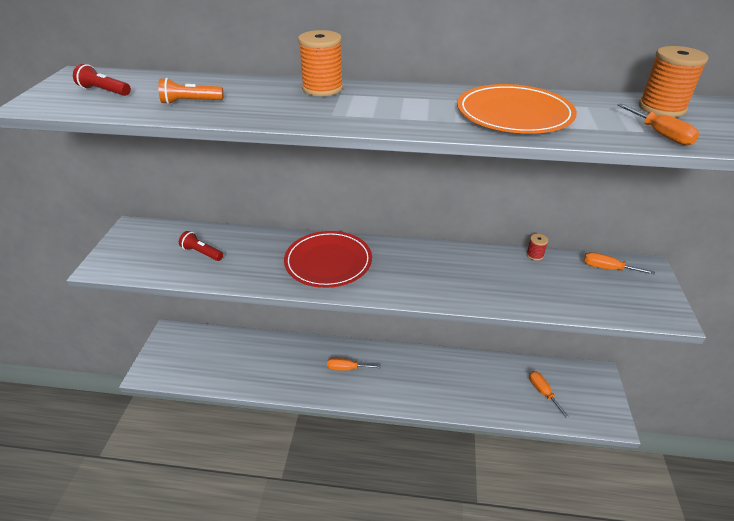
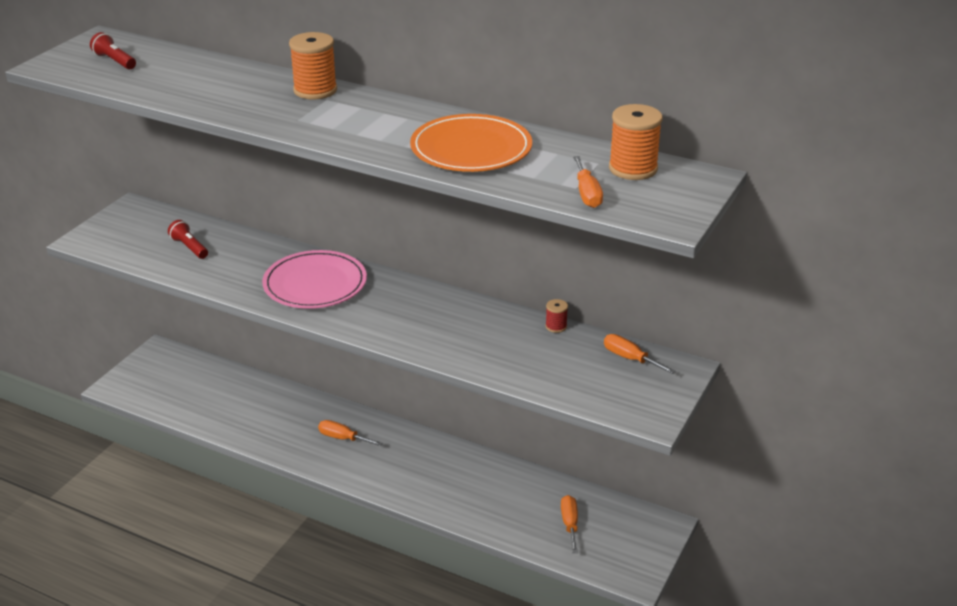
camera: 20 degrees right, 5 degrees down
(190, 102) = (182, 85): orange flashlight -> none
(328, 262) = (315, 284): red plate -> pink plate

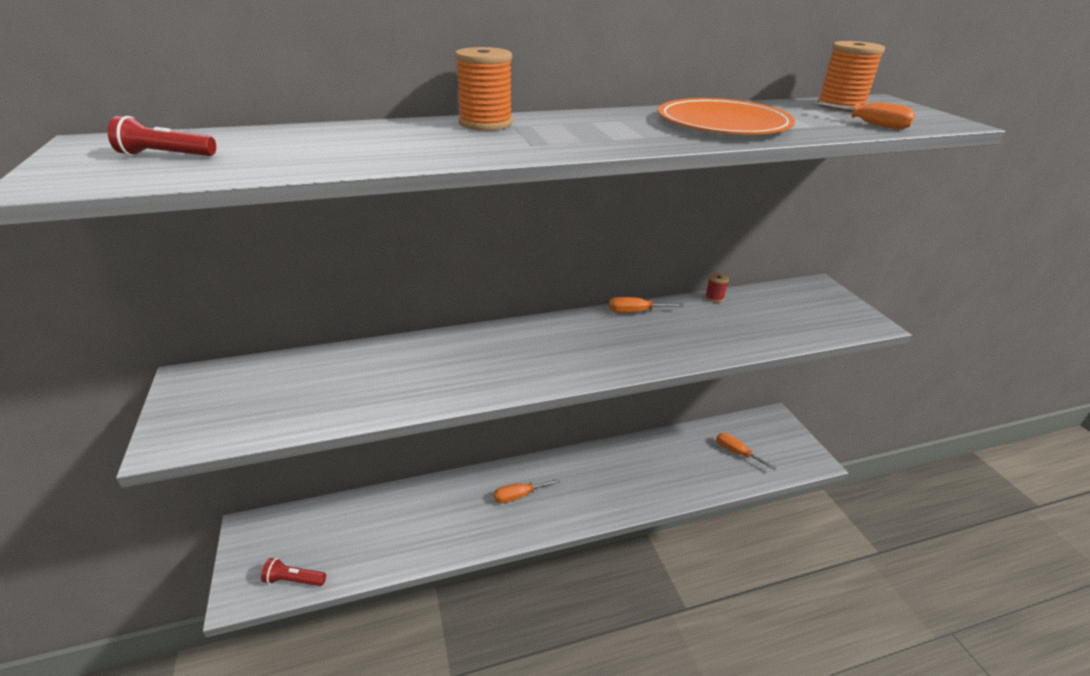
camera: 45 degrees left, 0 degrees up
(189, 247) = (322, 385): red flashlight -> red flashlight (294, 580)
(315, 284) = (501, 356): pink plate -> none
(630, 358) = (787, 295): orange screwdriver -> orange screwdriver (635, 312)

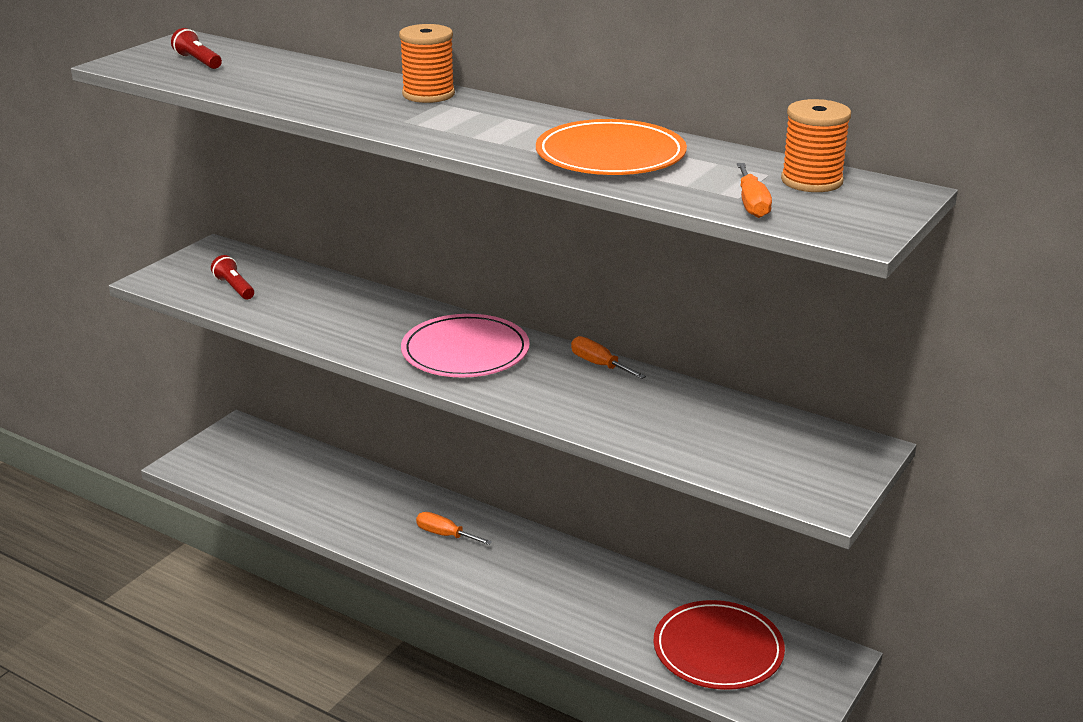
camera: 50 degrees right, 5 degrees down
(294, 580) = (220, 478): red flashlight -> red flashlight (234, 288)
(551, 348) = (465, 351): none -> pink plate
(714, 298) = (709, 394): red spool -> none
(736, 453) = (718, 649): orange screwdriver -> red plate

